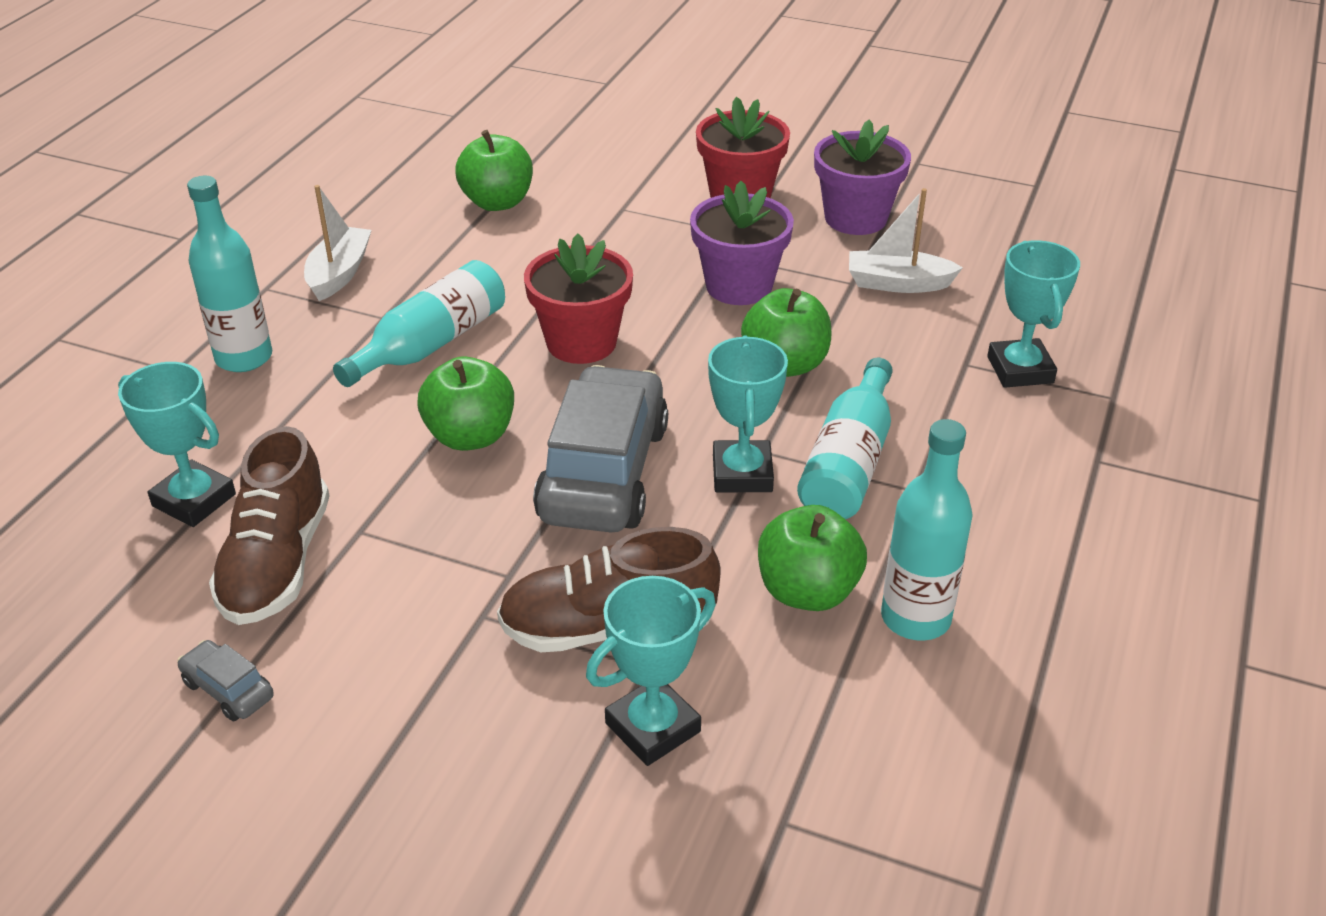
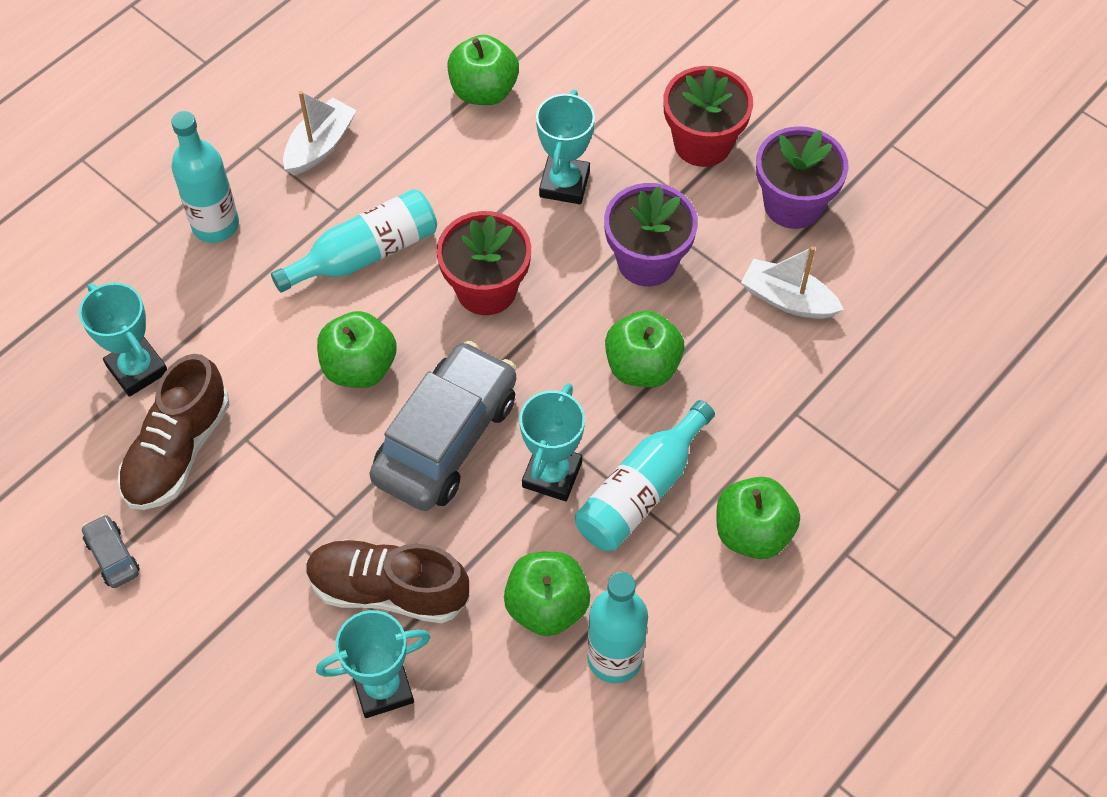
camera: 20 degrees right, 20 degrees up
(990, 467) = (752, 532): none -> green apple
(1020, 370) = (838, 435): turquoise trophy -> turquoise trophy (564, 184)

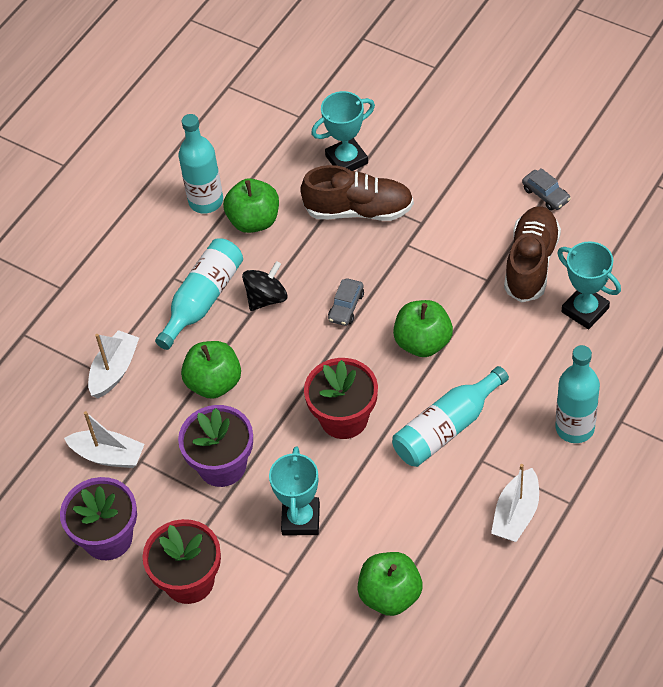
camera: 175 degrees right, 5 degrees down
(446, 438) = (346, 307): grey car -> grey car, size x0.41
(552, 474) = (266, 298): turquoise trophy -> black spinning top
(752, 532) = (124, 288): green apple -> none
(773, 410) = (114, 370): none -> white boat

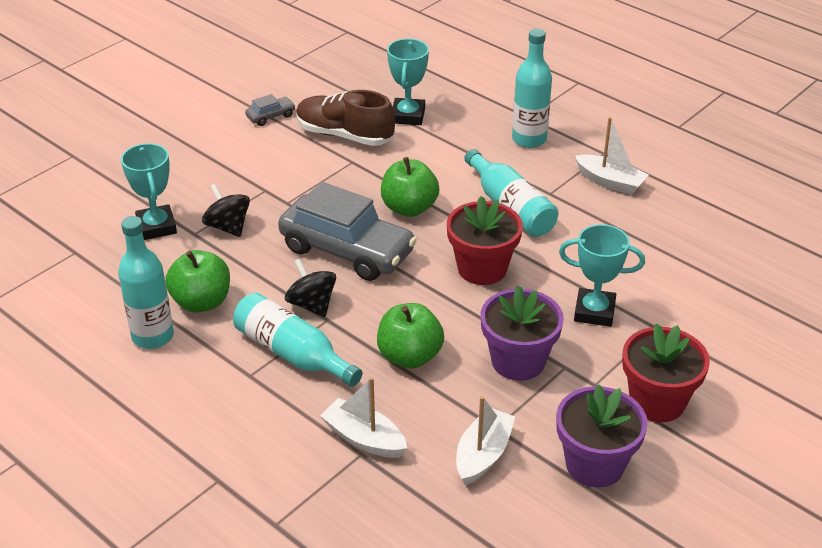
camera: 85 degrees left, 15 degrees down
(346, 307) = (347, 250): grey car -> grey car, size x2.43
(359, 210) = (228, 227): brown shoe -> black spinning top
(390, 595) = (686, 264): green apple -> none
(585, 310) = (408, 116): turquoise trophy -> turquoise trophy turned 45 degrees counterclockwise

